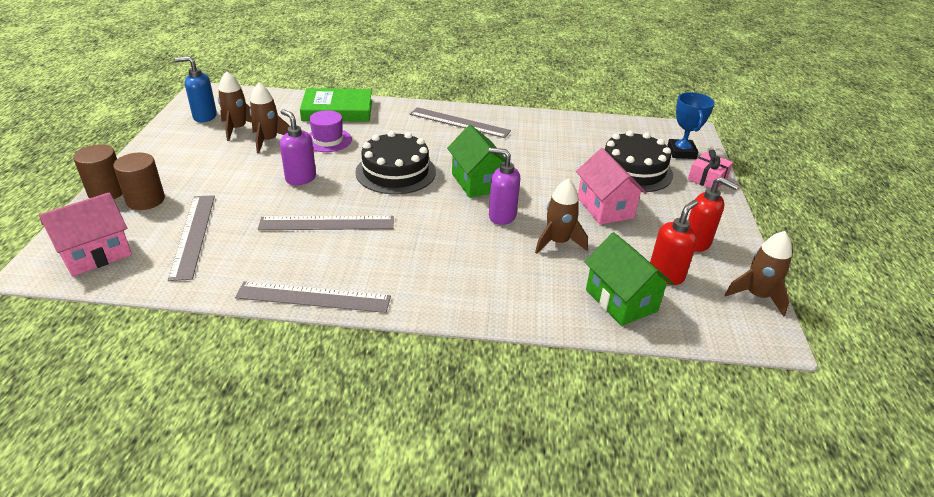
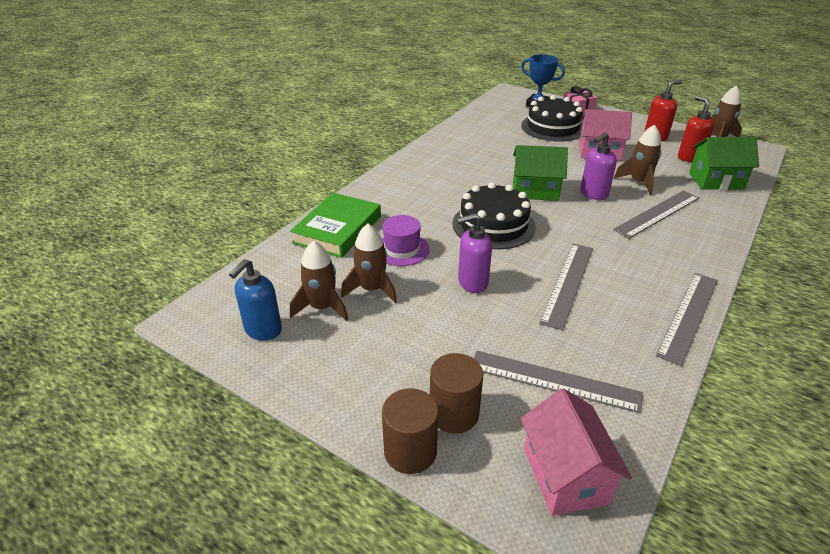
camera: 60 degrees left, 0 degrees up
(459, 122) = (423, 171): grey ruler -> grey ruler (657, 213)

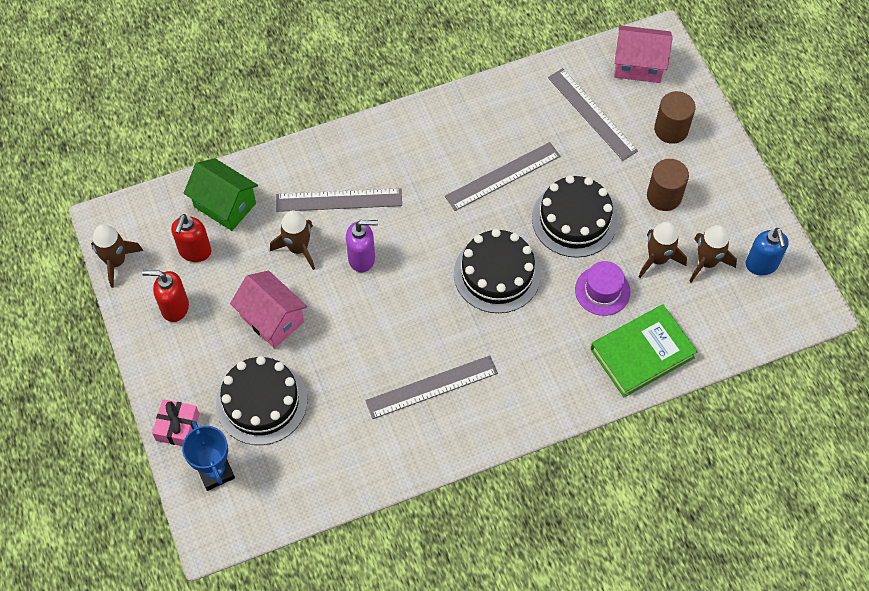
camera: 145 degrees left, 25 degrees up
(263, 330) = (761, 265): blue soap dispenser -> blue soap dispenser turned 105 degrees clockwise
(410, 451) = (712, 123): brown cylinder -> brown cylinder (664, 196)
(472, 283) = (574, 219): purple soap dispenser -> black cake
(535, 190) = (410, 298): green house -> none
(565, 475) = (638, 65): pink house -> pink house turned 75 degrees clockwise
(688, 316) = (451, 103): grey ruler -> grey ruler (431, 387)

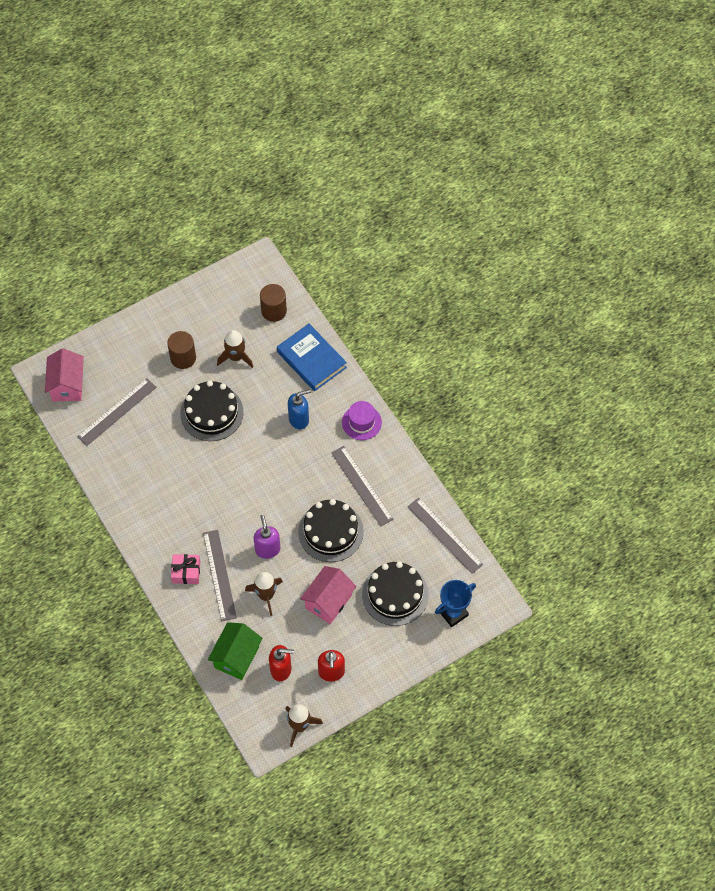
camera: 100 degrees left, 0 degrees up
(178, 427) = (425, 646): pink gift -> pink gift (186, 572)
(497, 274) = (265, 457): black cake -> black cake (330, 532)
(502, 176) = (181, 465): grey ruler -> grey ruler (444, 535)
(602, 291) = (267, 389): purple hat -> purple hat (361, 422)
(642, 353) = (311, 360): green book -> blue book
(671, 129) = (124, 358): brown cylinder -> brown cylinder (274, 311)
(707, 262) = (233, 327): brown rocket -> none
(761, 265) = (230, 294): blue soap dispenser -> blue soap dispenser (299, 419)

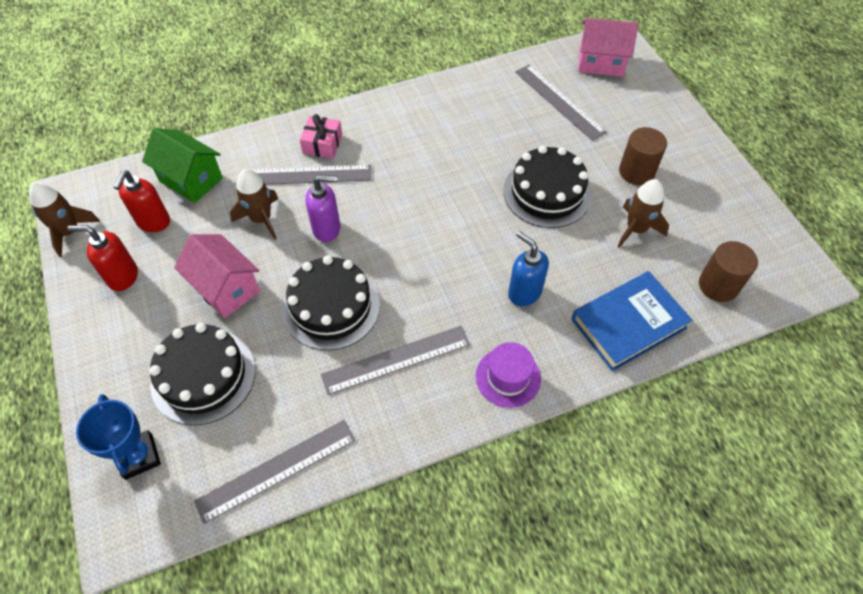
camera: 100 degrees right, 5 degrees down
(299, 419) = (524, 293): blue soap dispenser -> blue soap dispenser turned 150 degrees clockwise

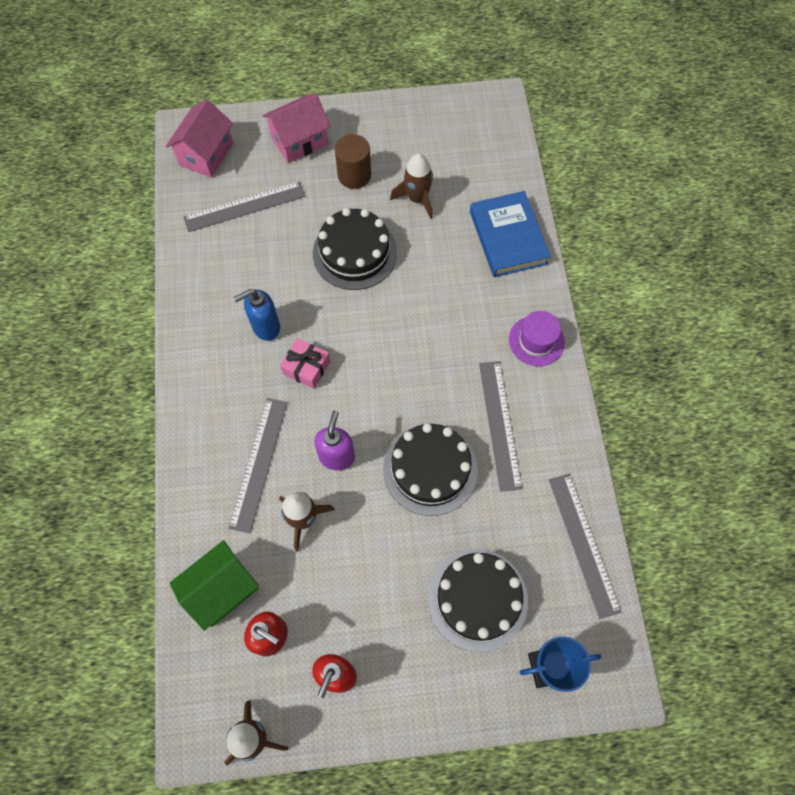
camera: 75 degrees left, 10 degrees up
(226, 288) = (382, 566): pink house -> pink house (299, 141)
(322, 144) = (220, 440): pink gift -> pink gift (306, 367)
(524, 293) = (458, 304): blue soap dispenser -> blue soap dispenser (265, 327)
(718, 285) = (489, 163): brown cylinder -> none

